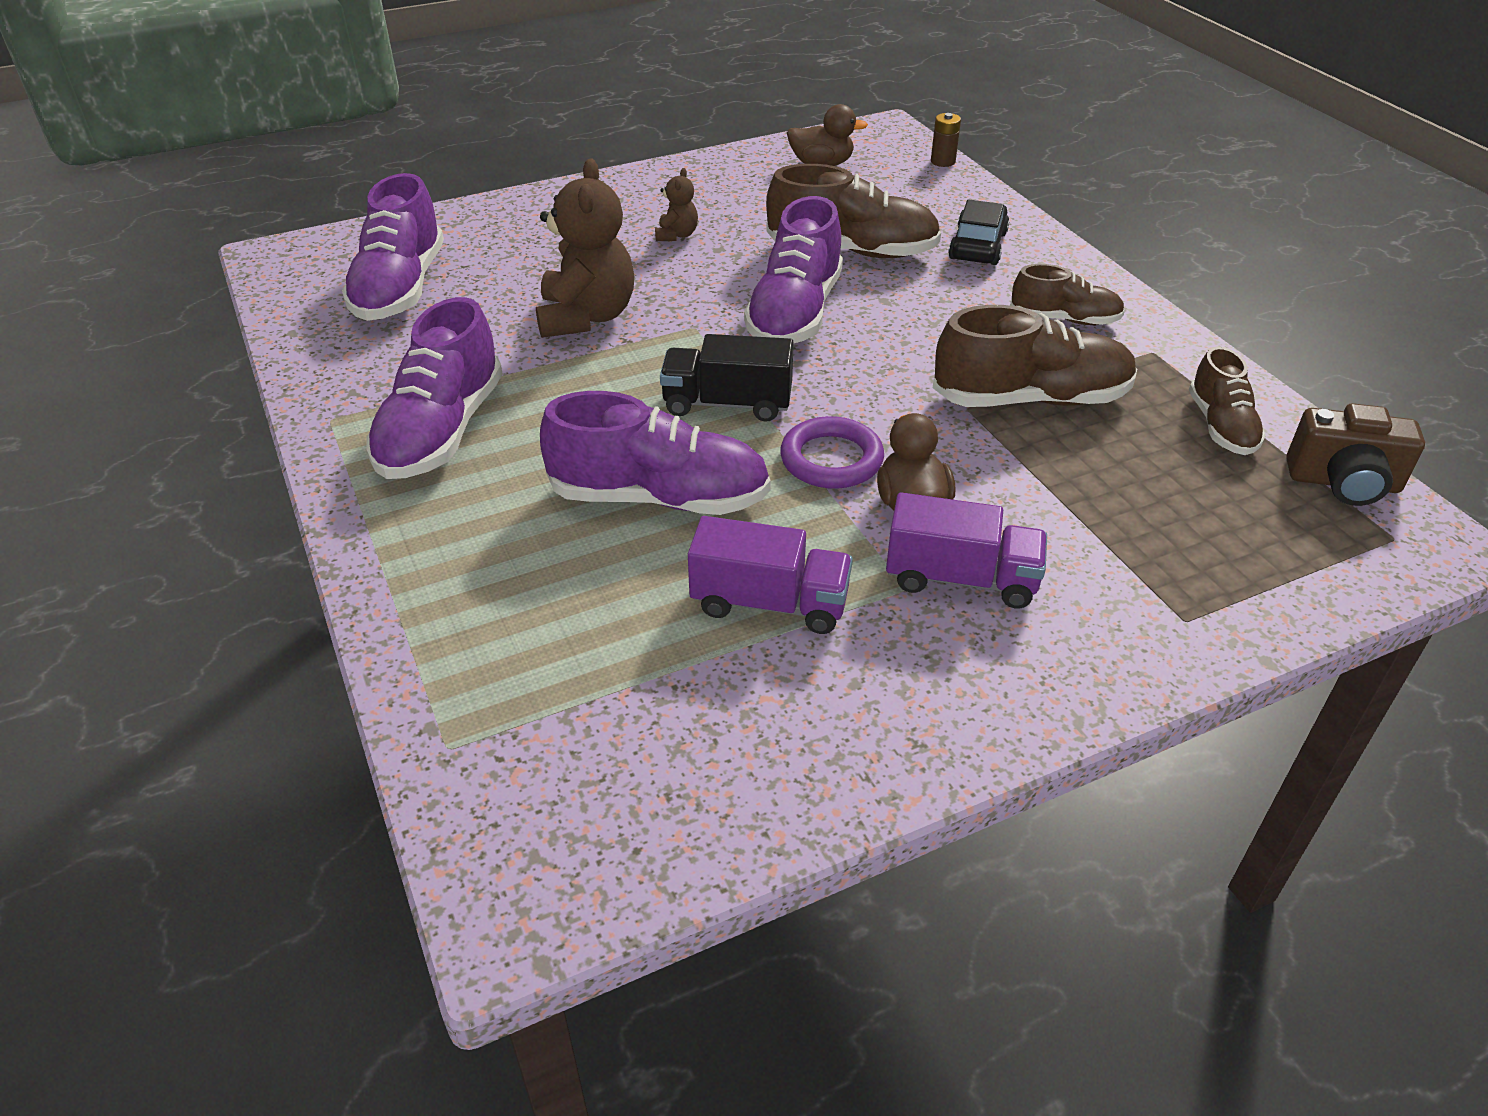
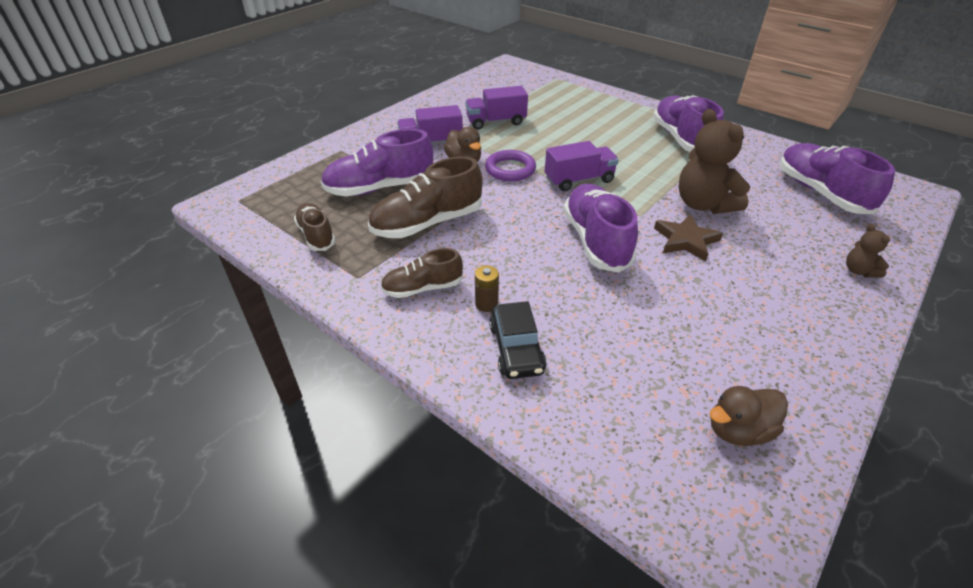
camera: 155 degrees right, 0 degrees up
(659, 498) = (566, 139): purple shoe -> purple shoe (380, 188)
(676, 235) = (739, 283): brown teddy bear -> brown teddy bear (859, 271)
(676, 285) = (686, 240): none -> brown star
(727, 404) = (579, 180): black truck -> purple truck
(852, 252) = (606, 308): brown shoe -> none
(943, 161) = (627, 493): brown battery -> brown battery (486, 304)
(1343, 483) = (254, 221): brown camera -> none

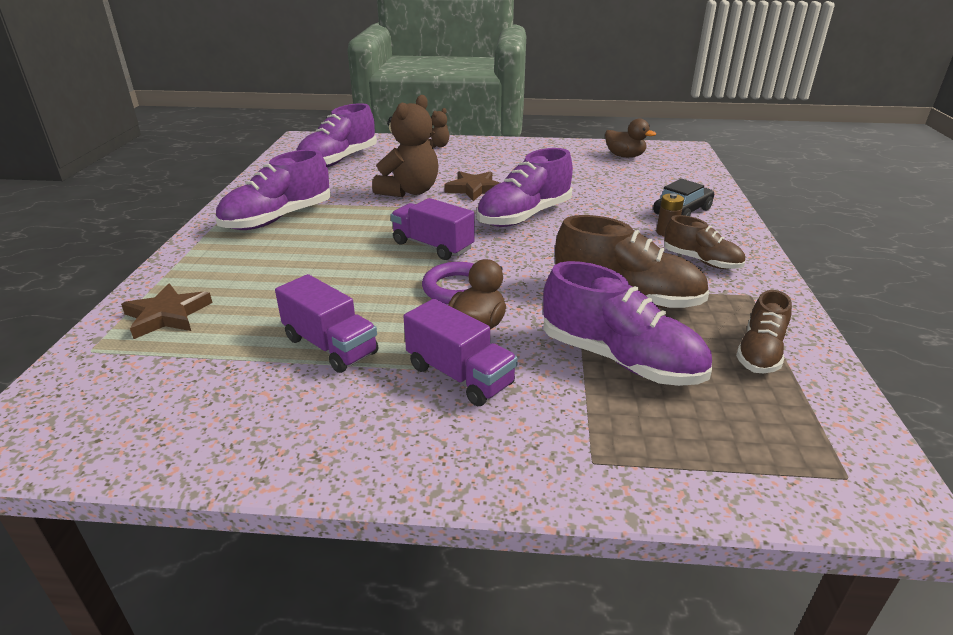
camera: 125 degrees left, 10 degrees down
(572, 94) = (167, 315): none -> brown star

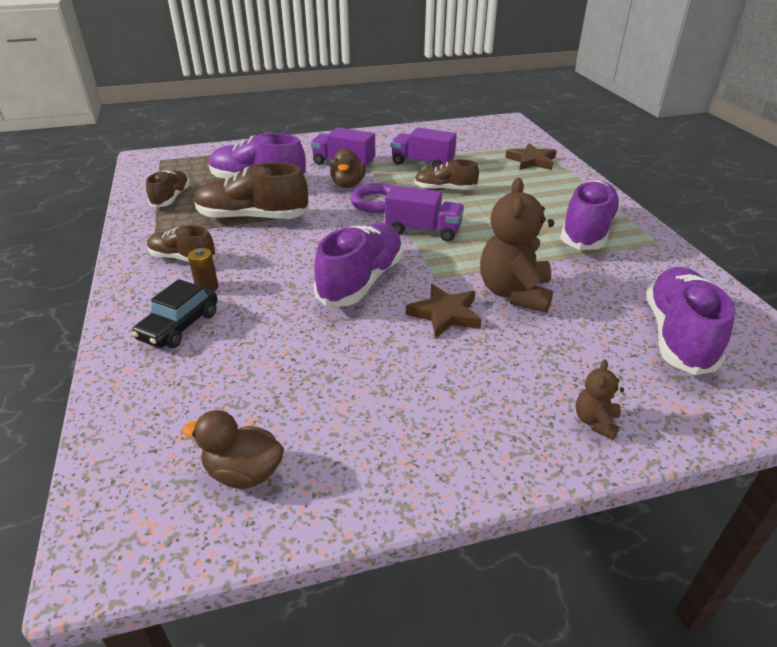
camera: 160 degrees right, 5 degrees up
(353, 290) = (445, 189): none -> brown shoe

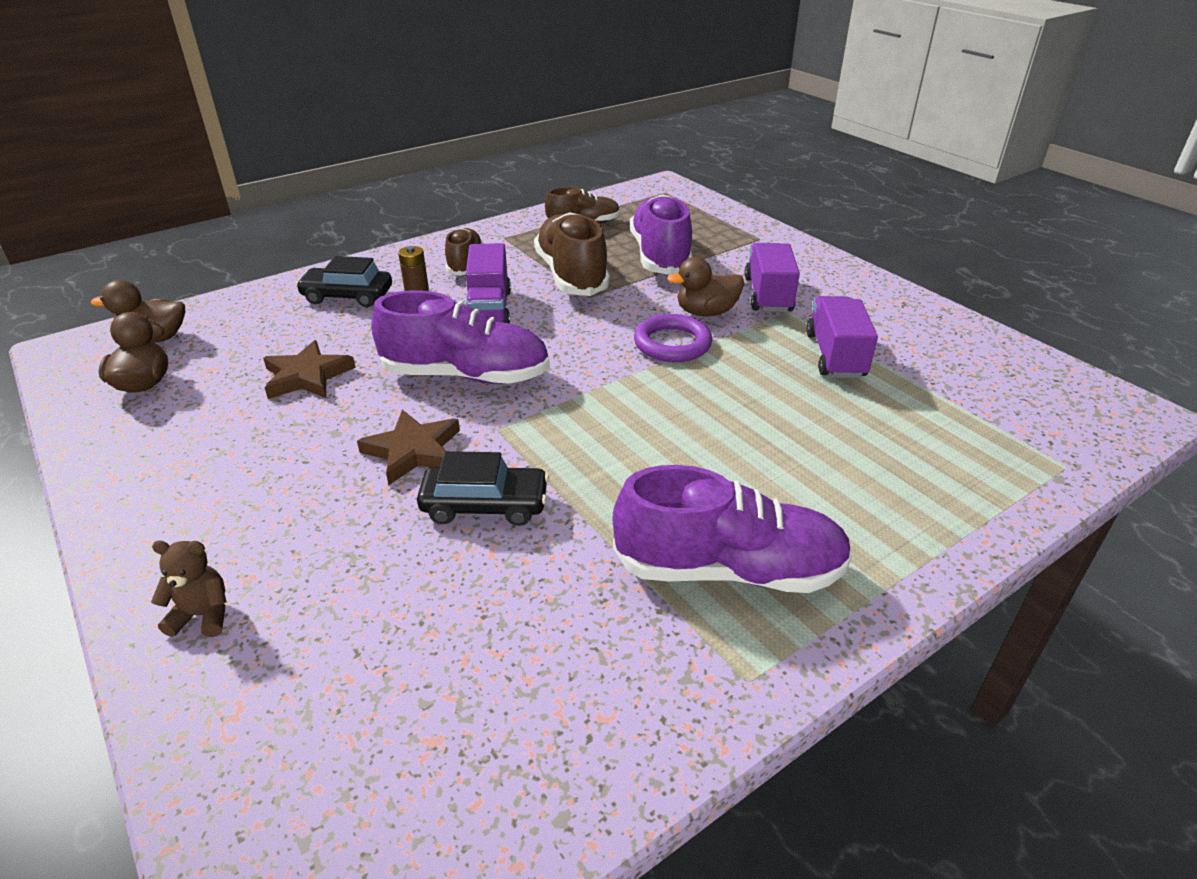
camera: 70 degrees right, 0 degrees up
(145, 468) = (155, 338): none -> brown duck
(423, 230) = (618, 396): purple truck -> purple truck (489, 309)
(445, 189) = (761, 392): brown shoe -> none
(514, 293) = (485, 505): brown teddy bear -> black car
(531, 161) = (972, 467): brown star -> brown star (307, 376)
(678, 335) = (422, 712): purple shoe -> none

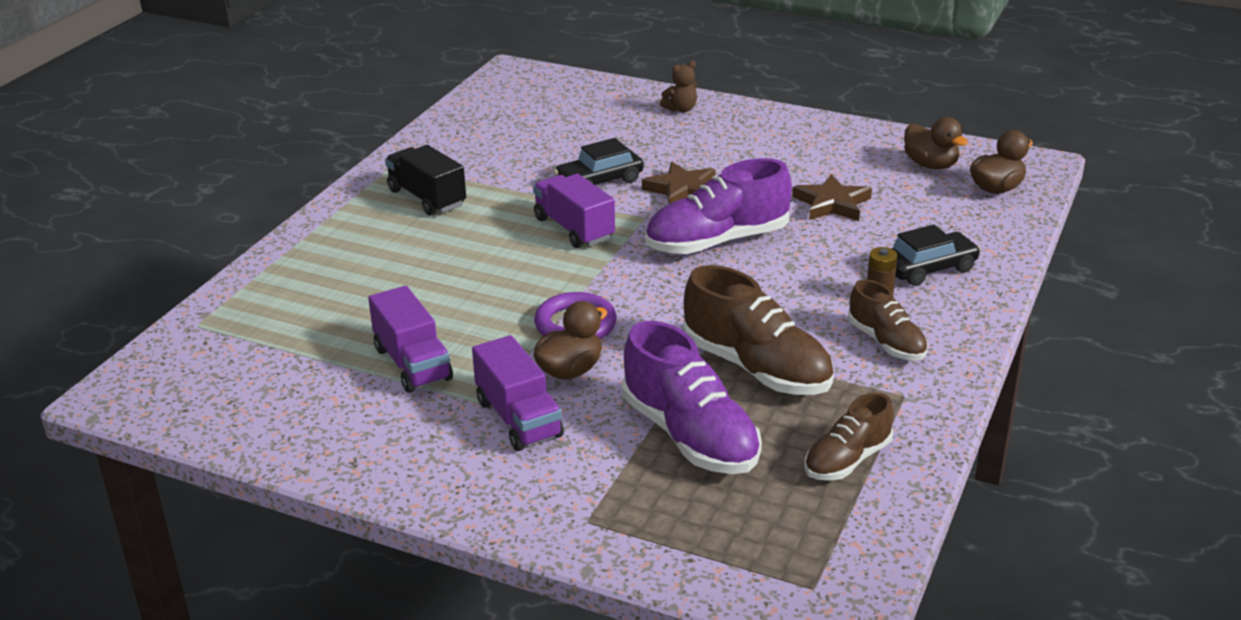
camera: 150 degrees right, 5 degrees down
(489, 309) = (783, 301): purple truck -> purple truck (574, 229)
(728, 569) = (427, 198): purple shoe -> black truck

